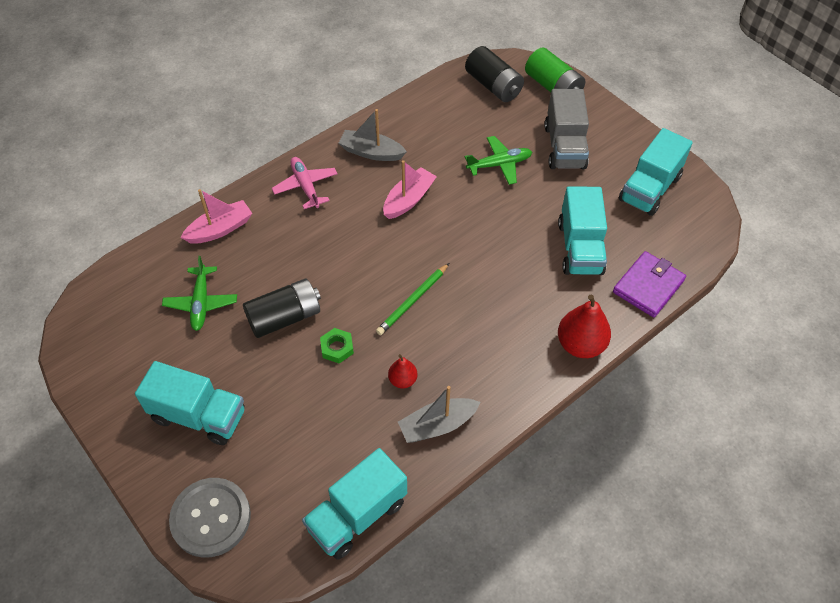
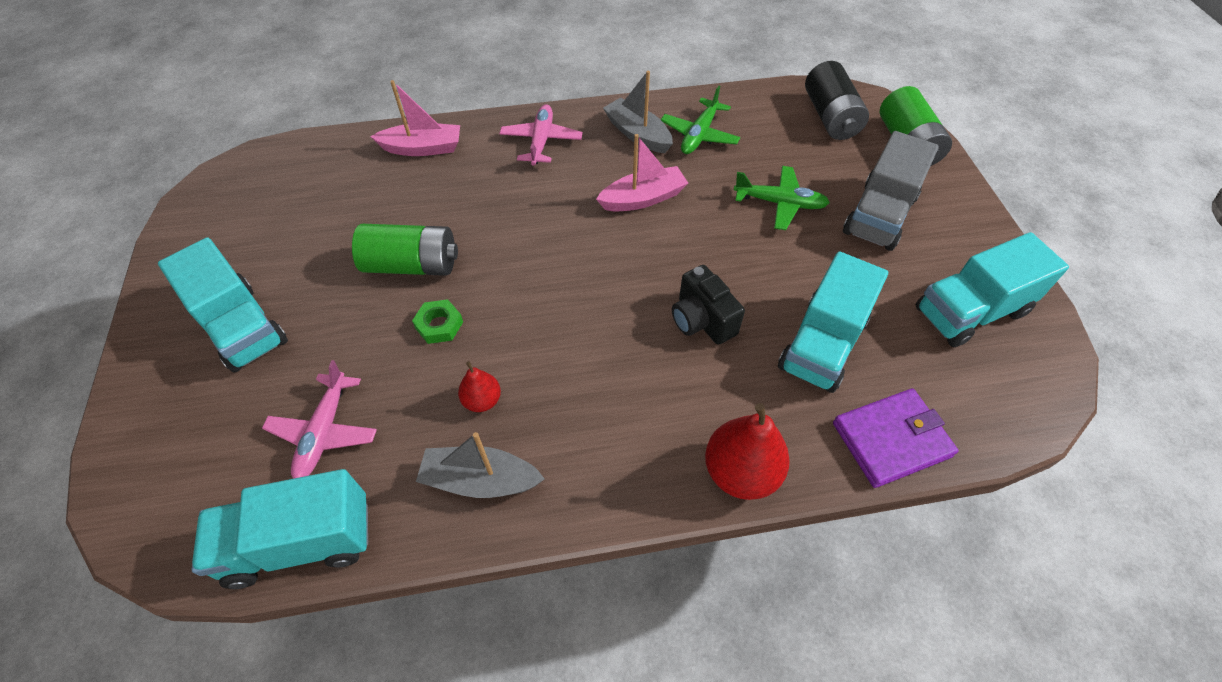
camera: 30 degrees right, 0 degrees up
(201, 303) = (344, 212): green plane -> green plane (699, 135)
(211, 518) = (153, 449): grey button -> none
(285, 317) = (412, 265): black battery -> green battery
(317, 449) = (324, 432): none -> pink plane
(413, 301) = (564, 312): green pencil -> none
(501, 266) = (702, 320): none -> black camera

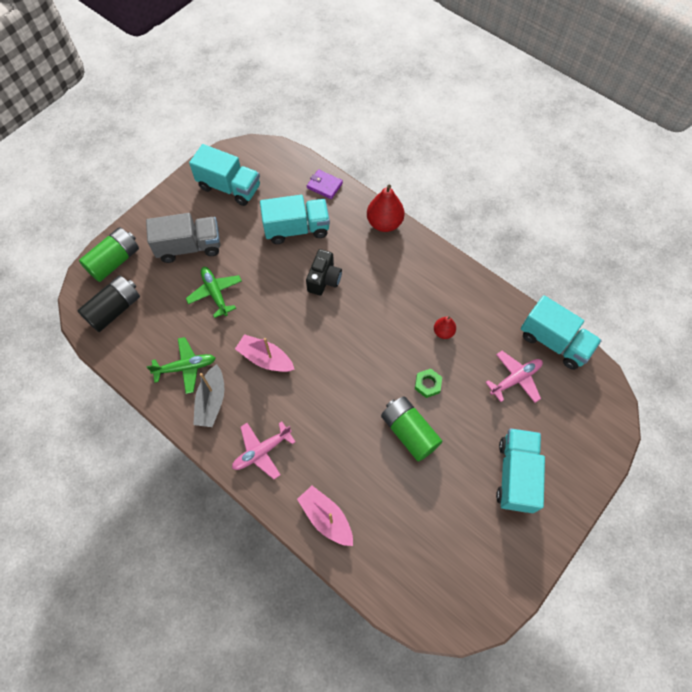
camera: 130 degrees left, 10 degrees up
(480, 480) = (473, 303): grey boat -> none
(891, 439) = (324, 185): purple wallet -> purple wallet, size x0.66

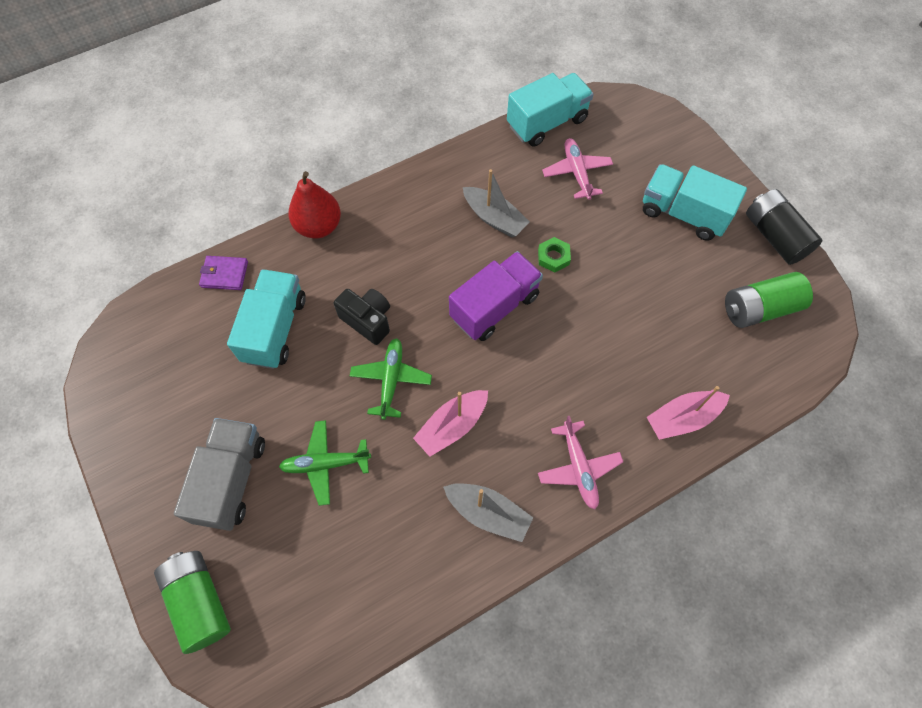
camera: 70 degrees left, 0 degrees up
(114, 309) = (286, 620): black battery -> black battery (774, 236)
(186, 367) = (424, 535): green plane -> green plane (391, 380)
(229, 187) = (158, 396): turquoise truck -> none
(324, 185) = (224, 274): purple wallet -> purple wallet turned 45 degrees clockwise
(367, 356) = (494, 307): none -> purple truck
(409, 432) = (605, 296): green battery -> green battery (759, 309)
(443, 332) = (494, 218): red pear -> grey boat

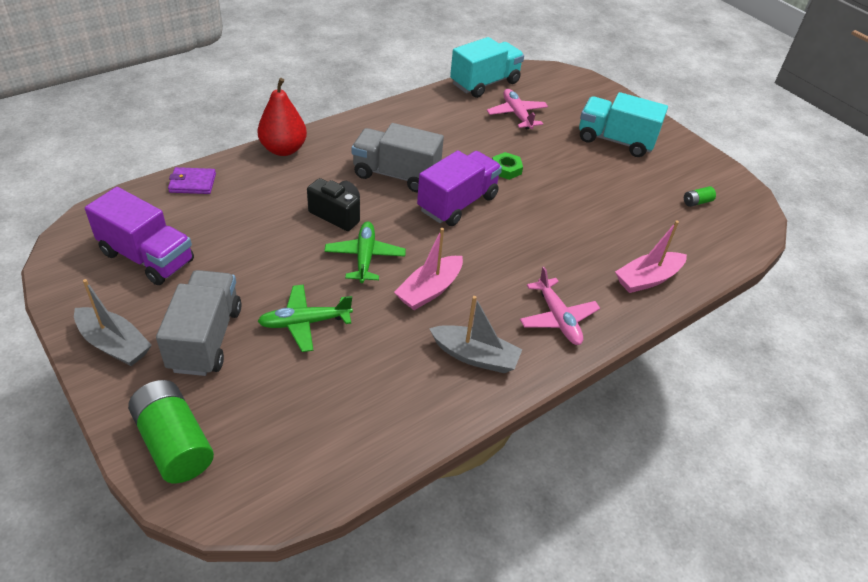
camera: 10 degrees left, 20 degrees down
(179, 375) = (147, 257): none -> purple truck
(275, 329) = (245, 222): turquoise truck -> none
(433, 264) = (396, 175): none -> grey truck
(494, 218) = (448, 144): grey boat -> grey boat (114, 344)
(759, 309) = (697, 202): green battery -> green battery, size x0.43
(774, 236) = (697, 155): black battery -> none

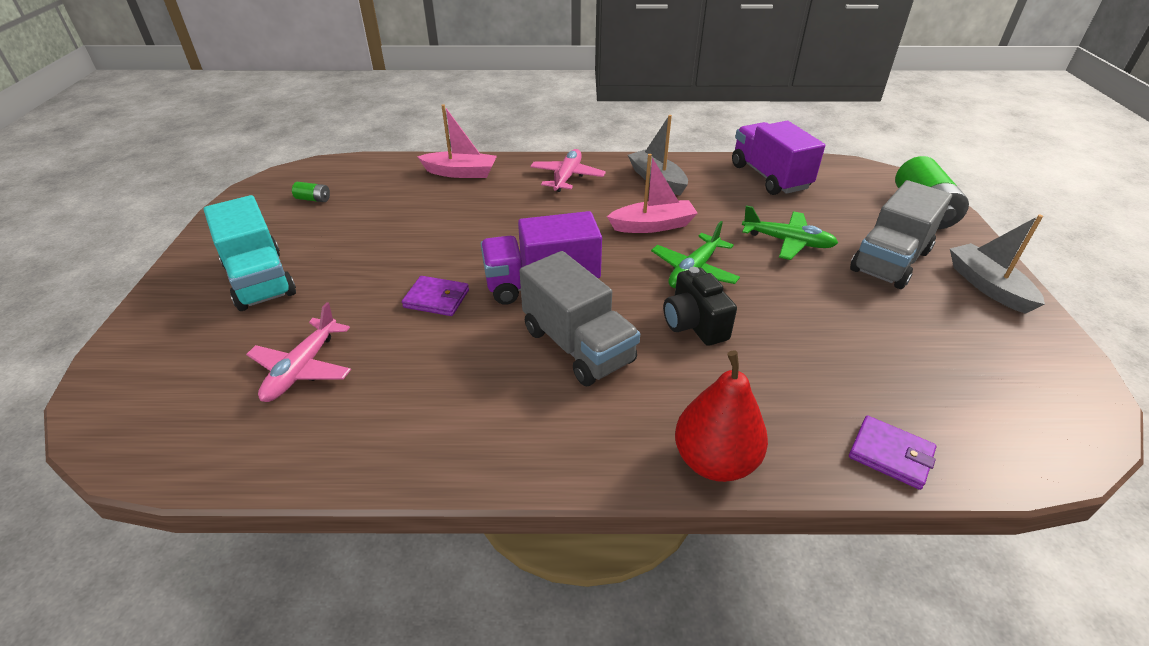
camera: 140 degrees left, 5 degrees down
(147, 257) = (960, 360): purple truck -> purple truck (769, 177)
(485, 83) = (246, 457): turquoise truck -> none
(506, 169) = (436, 299): green nut -> purple wallet

